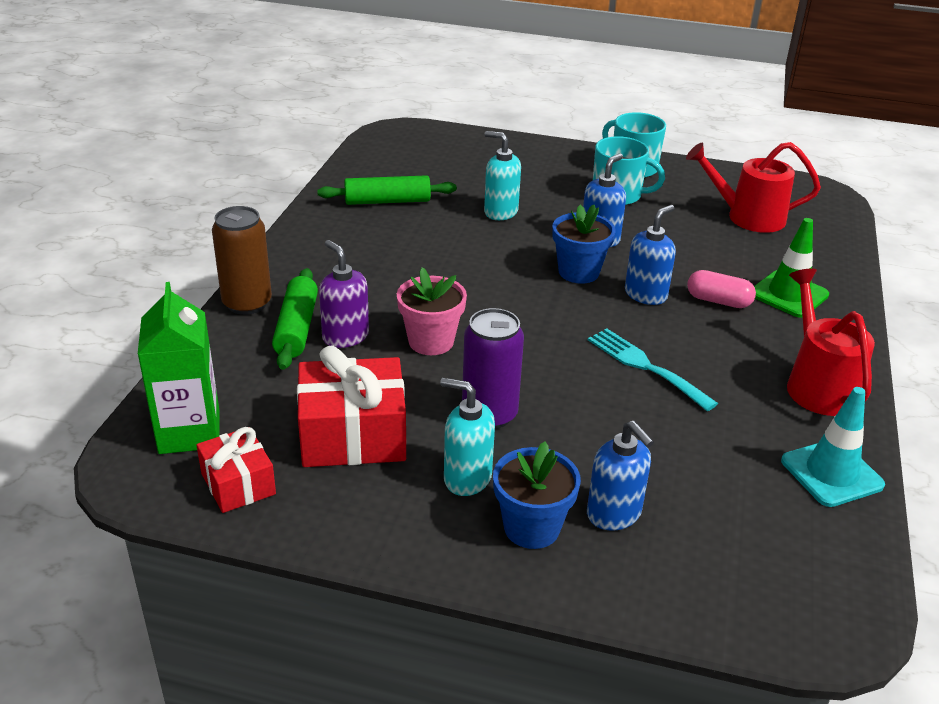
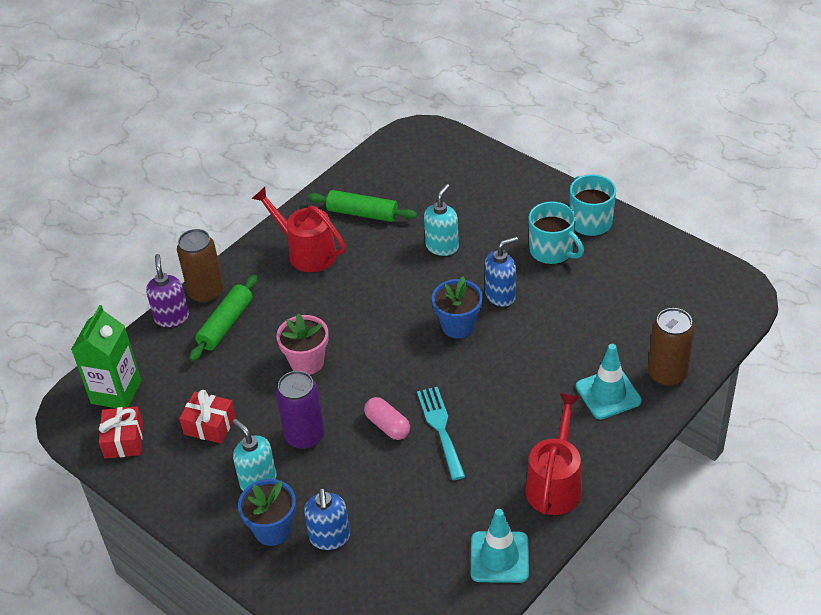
camera: 30 degrees right, 10 degrees up
(345, 336) = (253, 341): purple soap dispenser -> purple soap dispenser (172, 317)
(353, 435) = (209, 425): red gift -> red gift, size x0.60
(500, 212) = (442, 246): turquoise soap dispenser -> turquoise soap dispenser turned 60 degrees clockwise
(646, 294) = (493, 362): blue soap dispenser -> none
(718, 301) = (545, 384): pink capsule -> pink capsule (387, 426)
(747, 217) = (645, 303): red watering can -> red watering can (306, 252)
(788, 294) = (608, 394): green traffic cone -> turquoise traffic cone
(827, 266) = (667, 374): none -> brown can

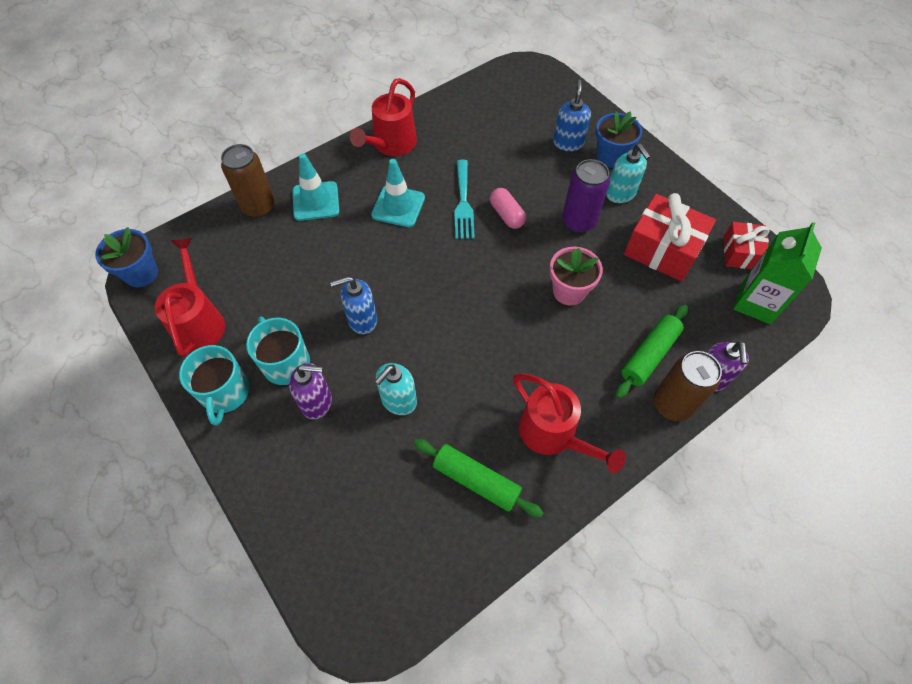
camera: 170 degrees left, 15 degrees up
(209, 425) = (662, 249): red gift -> red gift, size x1.66
(458, 326) = (416, 296): blue flower pot -> blue flower pot (141, 274)
(499, 557) = (451, 108): turquoise traffic cone -> turquoise traffic cone (398, 206)
(510, 231) = (317, 402): none -> purple soap dispenser
(650, 263) = (199, 321): none -> red watering can

